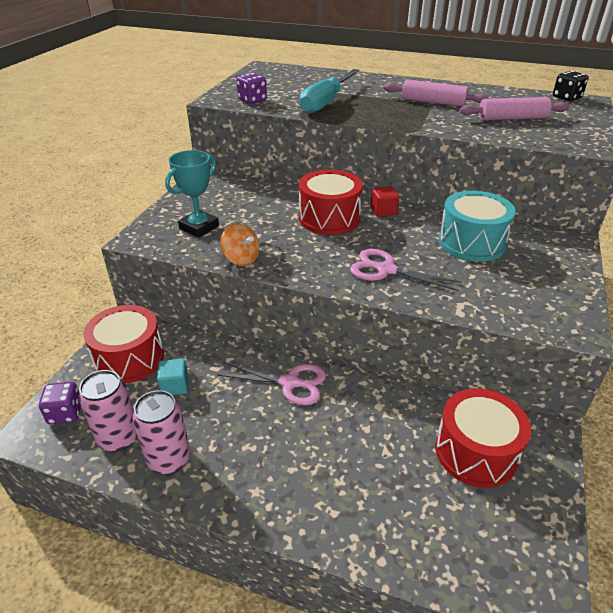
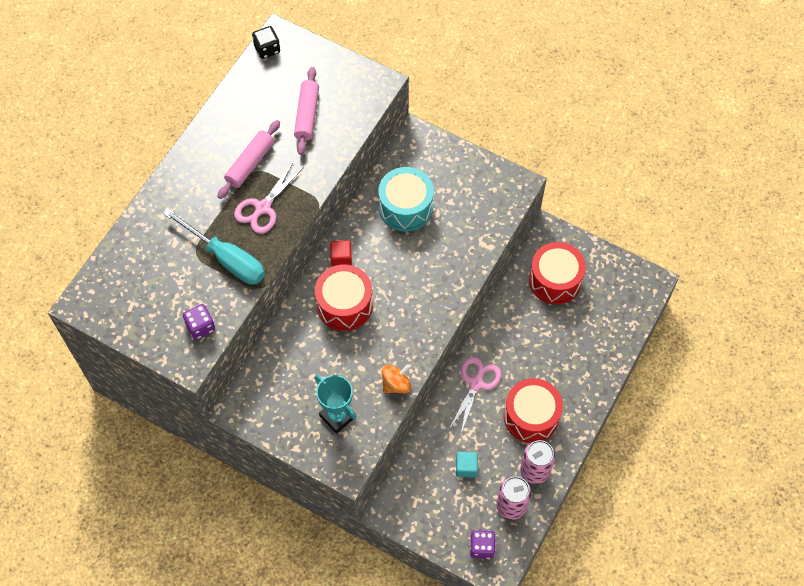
camera: 80 degrees left, 25 degrees up
(129, 358) = (428, 504): red drum -> red drum (531, 416)
(386, 270) = (432, 280): pink scissors -> pink scissors (263, 207)

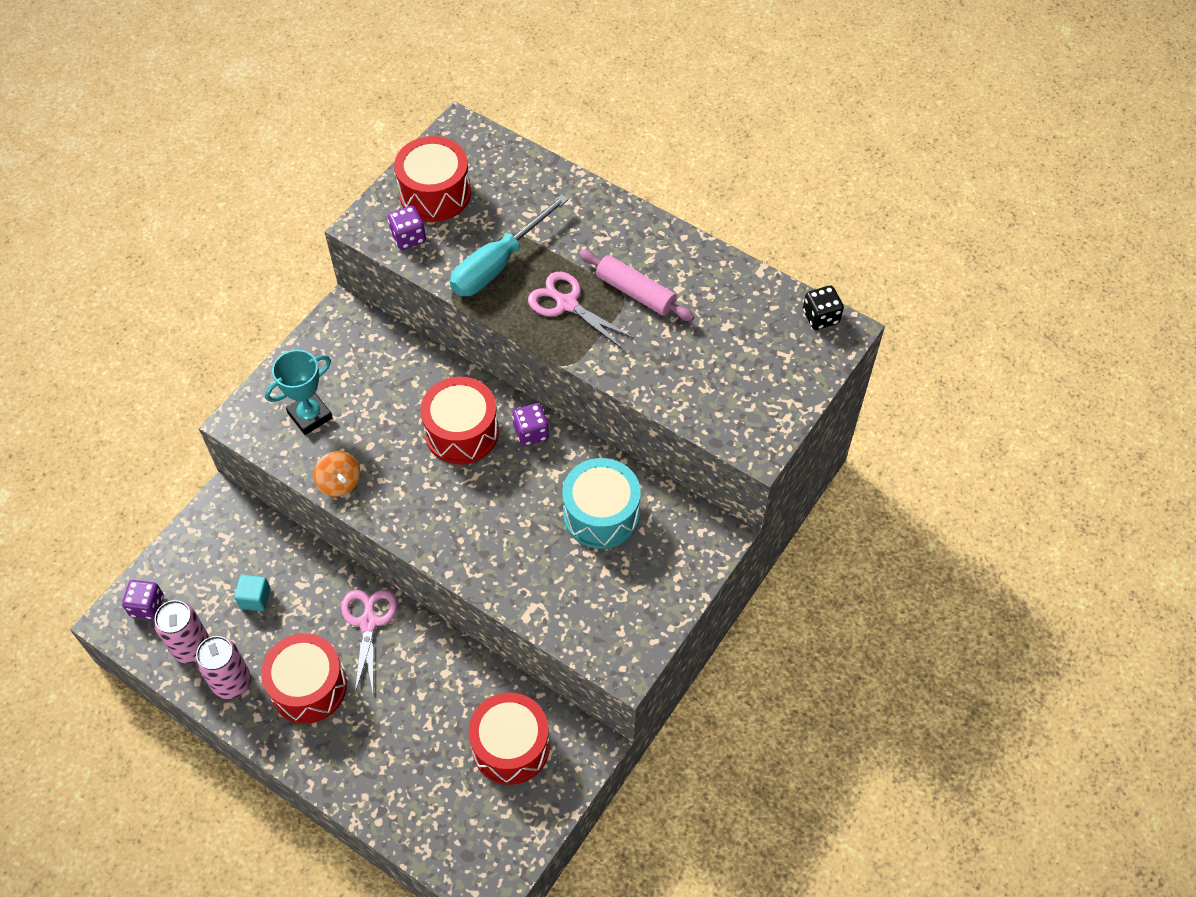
camera: 95 degrees right, 5 degrees down
(154, 313) = (435, 193): none -> red drum
(307, 115) = (708, 358): pink rolling pin -> none
(341, 258) = (531, 432): red cube -> purple dice
(476, 384) = (368, 622): pink scissors -> pink scissors turned 120 degrees counterclockwise

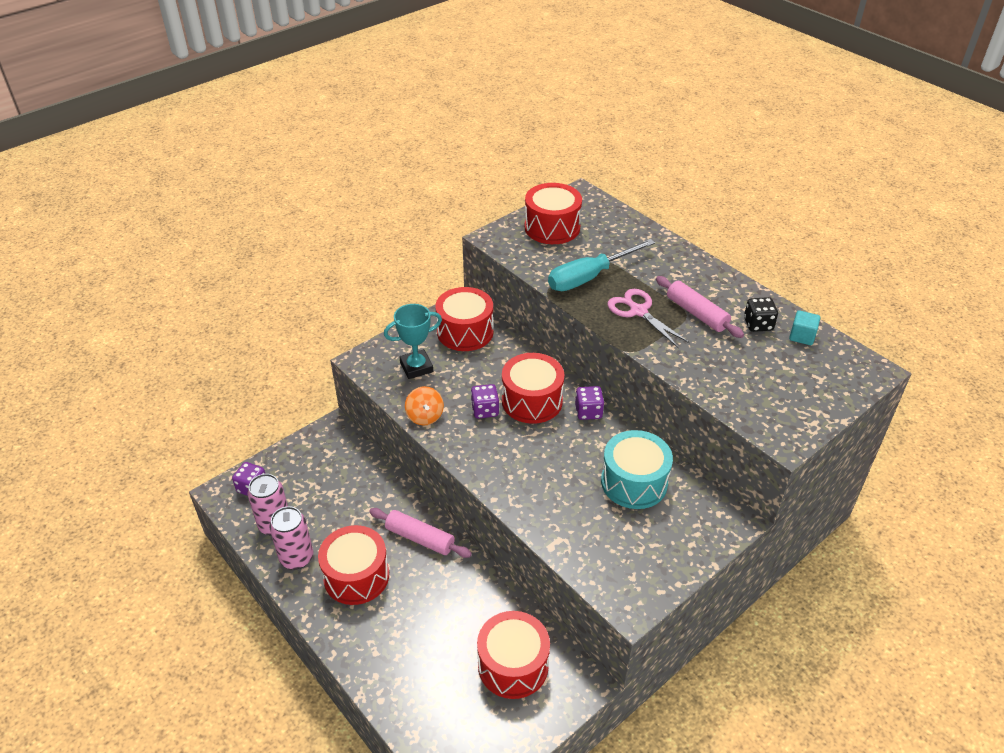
camera: 15 degrees right, 15 degrees down
(255, 598) = (336, 500): turquoise cube -> turquoise cube (802, 336)
(356, 350) = (465, 332): none -> red drum
(368, 622) = (420, 538): pink scissors -> pink rolling pin
(408, 237) = (524, 250): purple dice -> purple dice (485, 410)
(820, 317) = (854, 357): black dice -> black dice (758, 324)

